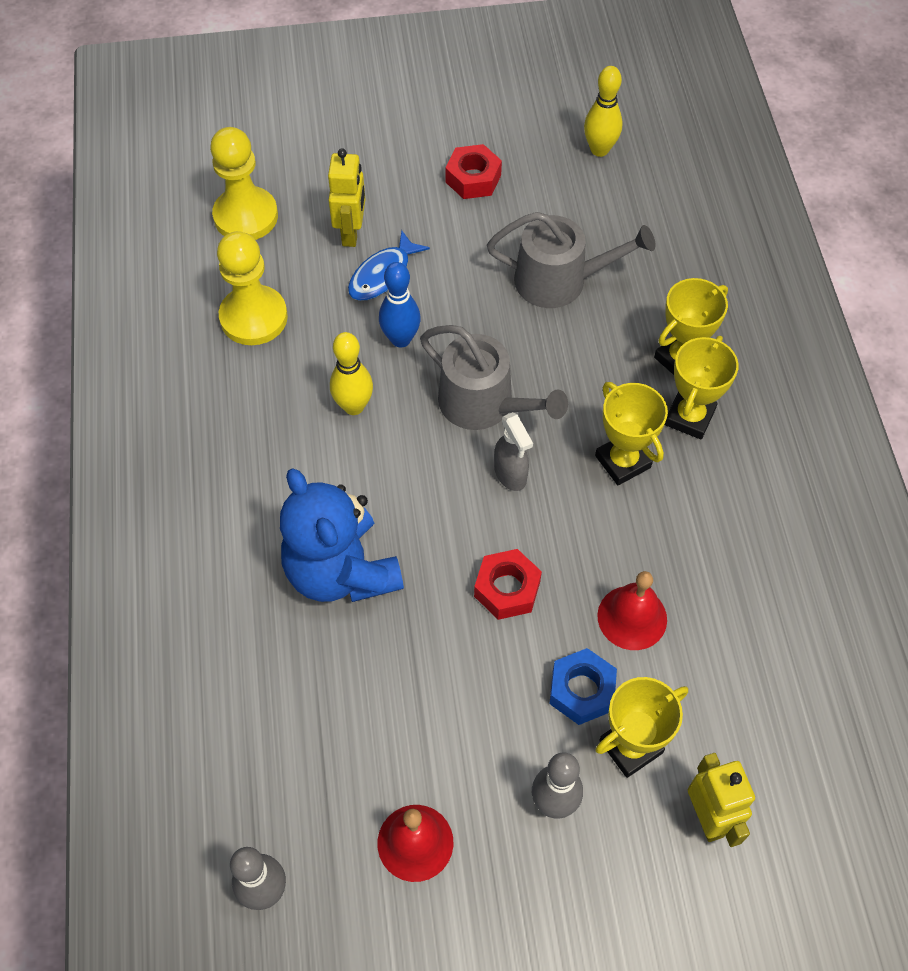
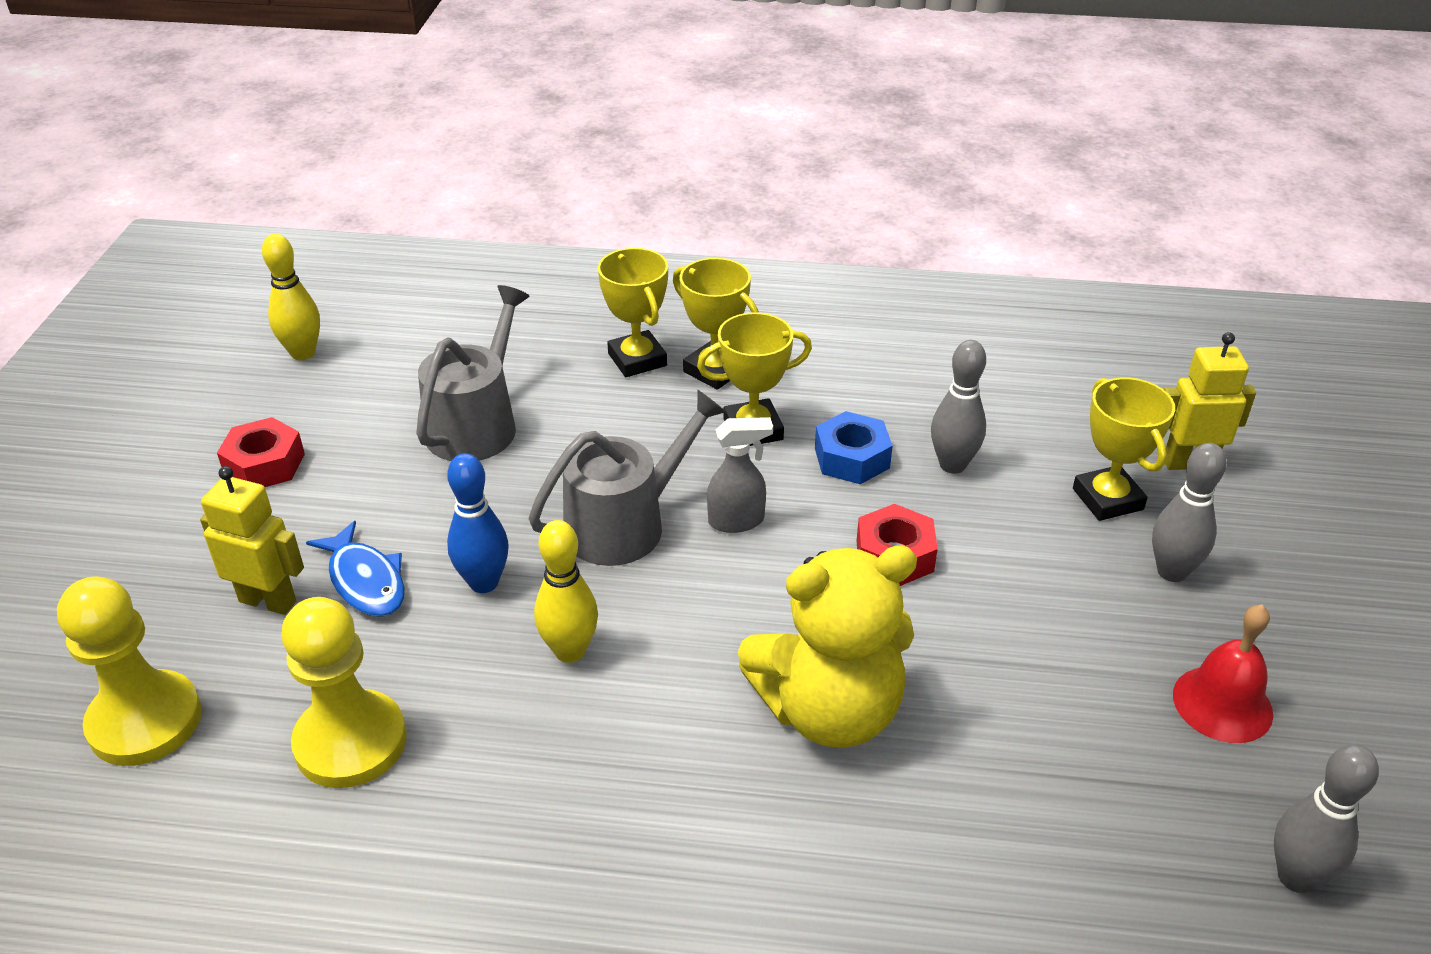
camera: 75 degrees left, 20 degrees down
(341, 571) = (829, 710): blue teddy bear -> yellow teddy bear
(581, 690) = (1036, 521): blue nut -> blue nut (852, 458)
(632, 617) = (952, 465): red bell -> grey bowling pin

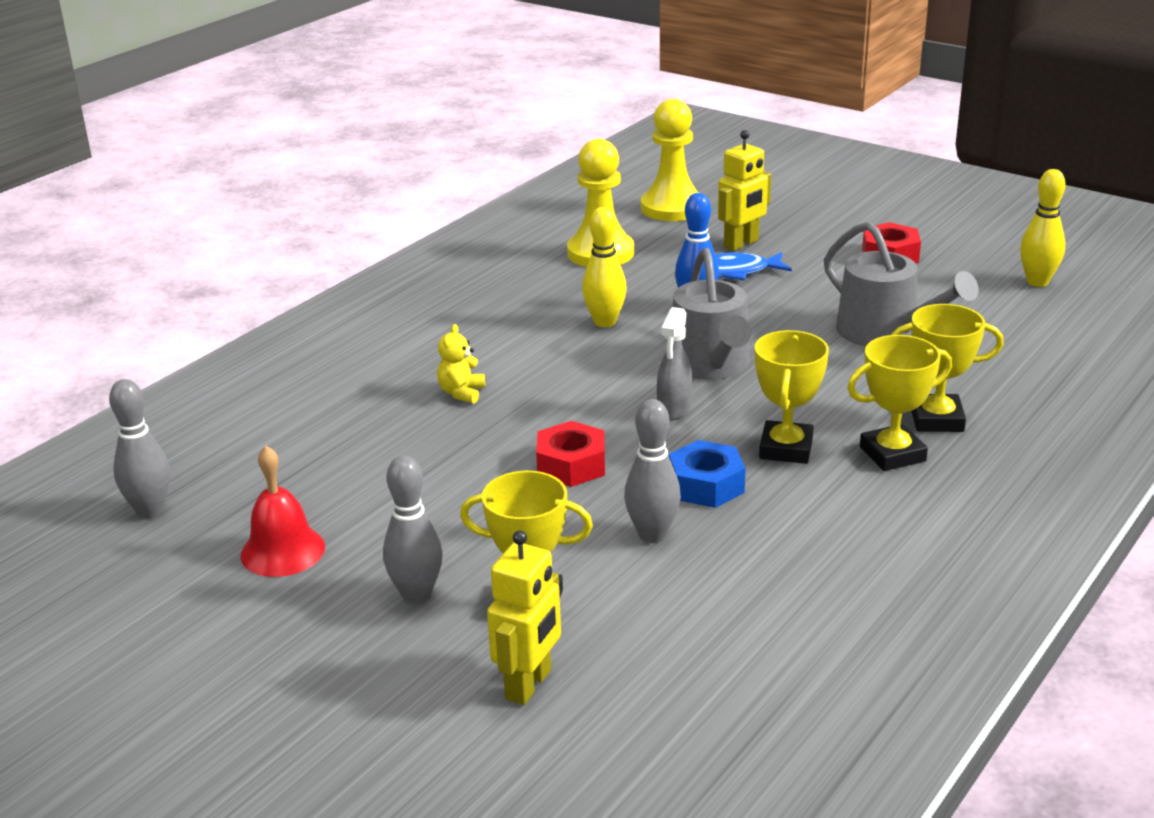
camera: 120 degrees right, 10 degrees down
(829, 710) = (461, 393): yellow teddy bear -> yellow teddy bear, size x0.40

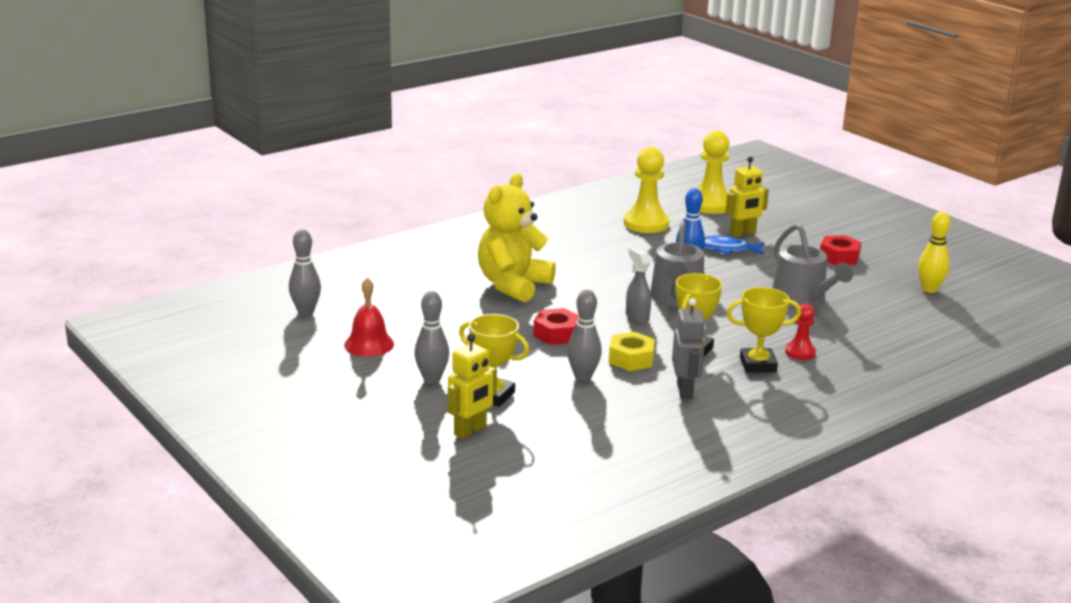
camera: 15 degrees right, 5 degrees down
(461, 393) = (513, 285): yellow teddy bear -> yellow teddy bear, size x2.48
(605, 322) = (624, 263): yellow bowling pin -> none
(674, 410) = (637, 317): grey spray bottle -> grey spray bottle turned 120 degrees clockwise
(706, 485) = (631, 359): blue nut -> yellow nut
(817, 525) = (685, 391): none -> grey robot
(936, 419) = (800, 352): yellow trophy -> red pawn

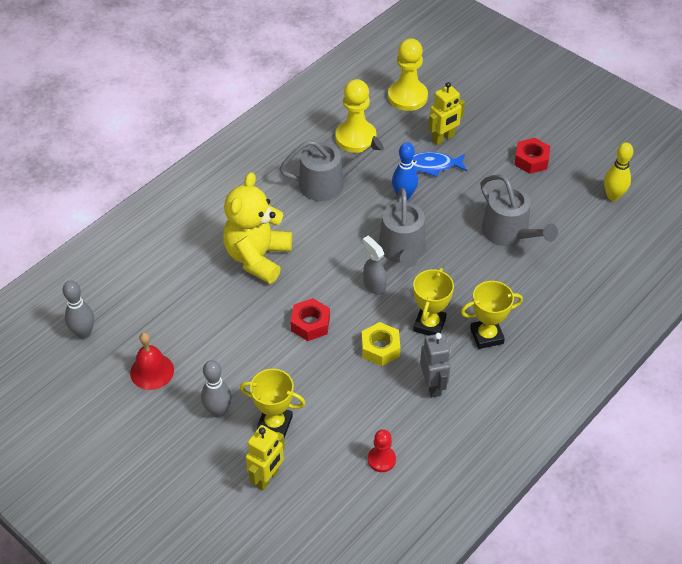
camera: 10 degrees left, 25 degrees up
(583, 377) = (345, 382): grey bowling pin -> none
(606, 248) = (328, 183): none -> grey watering can
(800, 352) = (518, 311): red pawn -> red pawn (381, 459)

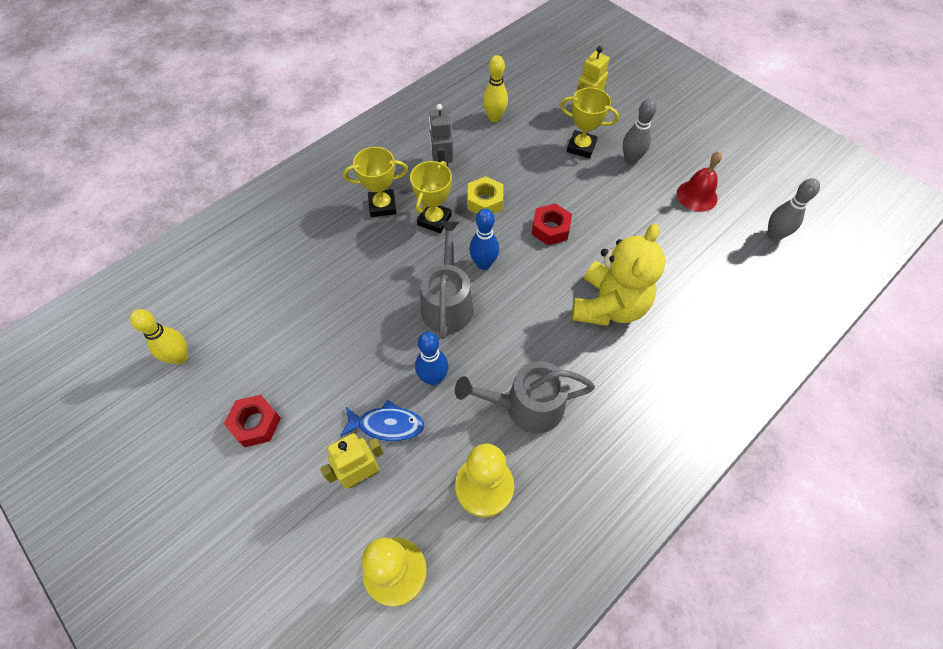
camera: 175 degrees left, 10 degrees up
(374, 285) = (483, 264): grey spray bottle -> blue bowling pin
(381, 459) = (494, 117): red pawn -> yellow bowling pin
(509, 233) = (322, 316): grey watering can -> none

